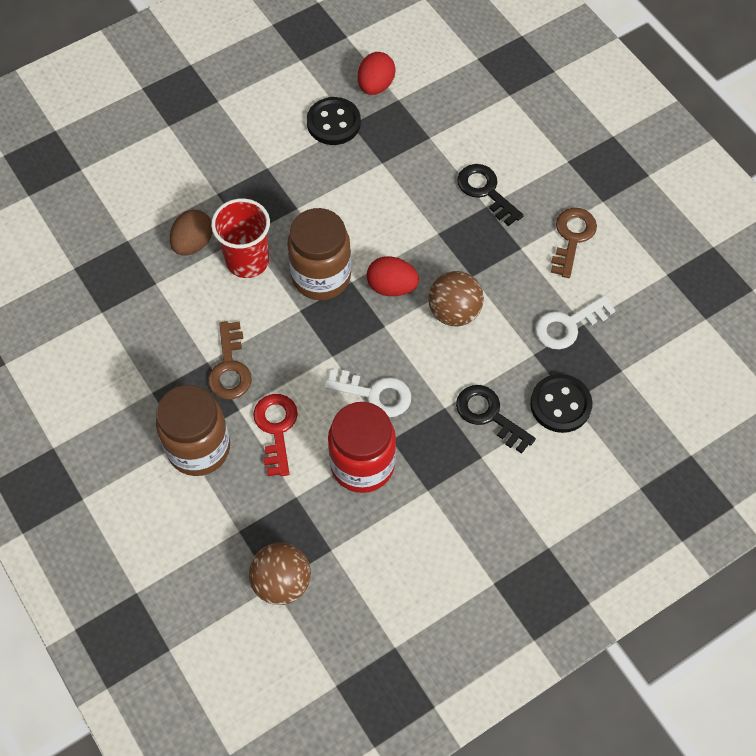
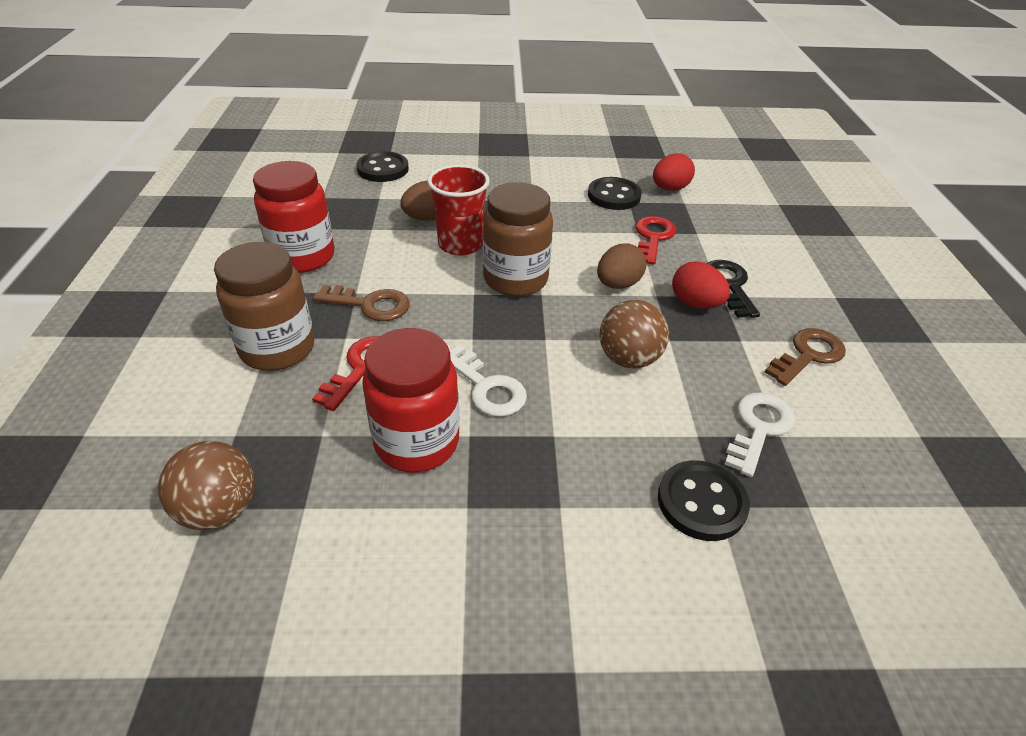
camera: 30 degrees right, 20 degrees down
(96, 198) = (383, 169): none -> black button
(129, 349) = (303, 257): none -> red jar
(230, 368) = (370, 305): brown key -> brown key turned 105 degrees counterclockwise
(392, 287) = (577, 313): red egg -> red egg (695, 303)
(398, 164) = (652, 238): none -> red key
(402, 237) = (618, 284): none -> brown egg
(489, 415) = (601, 468): black key -> none
(568, 325) = (759, 428): white key -> white key turned 120 degrees clockwise

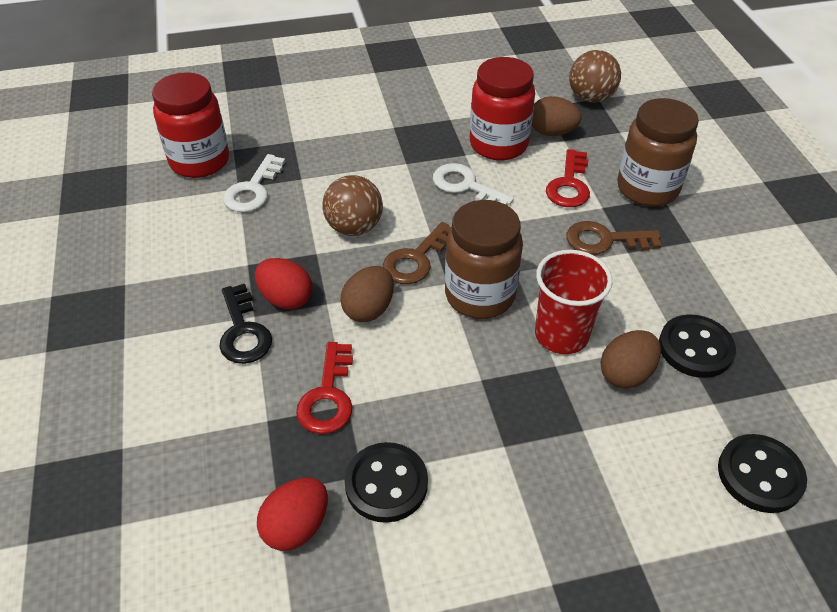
camera: 170 degrees right, 5 degrees up
(303, 257) = (715, 283): red jar -> red jar (200, 161)
(330, 450) = (551, 132): none -> brown egg
(701, 502) = (304, 141): black button -> black button (695, 348)
(808, 355) = (187, 258): brown key -> brown key (416, 259)

